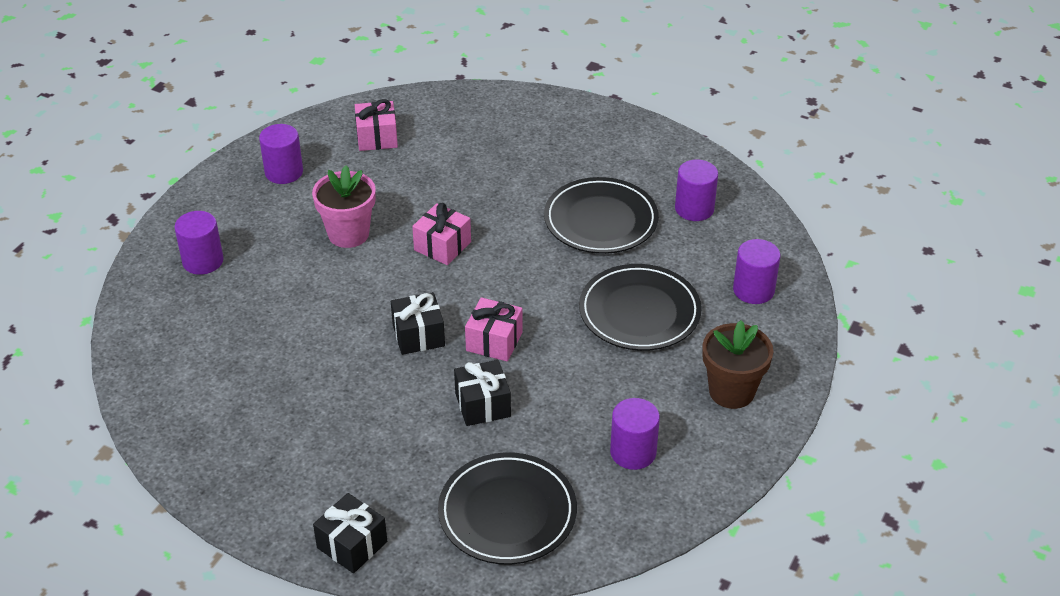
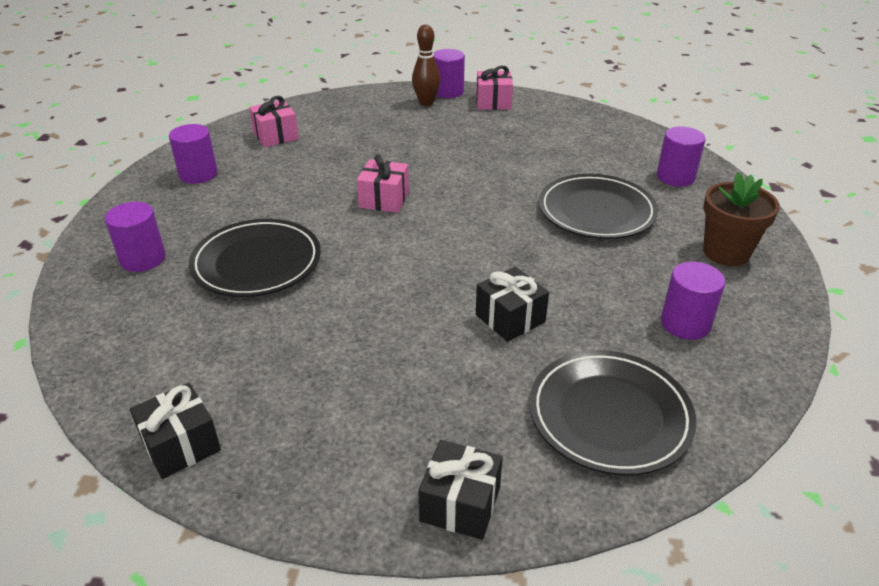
camera: 20 degrees left, 5 degrees down
(348, 234) = (287, 208): pink flower pot -> none
(418, 335) = (406, 273): black gift -> black gift (181, 445)
(494, 341) = (483, 262): pink gift -> pink gift (493, 102)
(555, 124) = (426, 102): none -> brown bowling pin
(601, 220) = (511, 155): black plate -> black plate (257, 263)
(694, 209) = (581, 134): purple cylinder -> purple cylinder (448, 92)

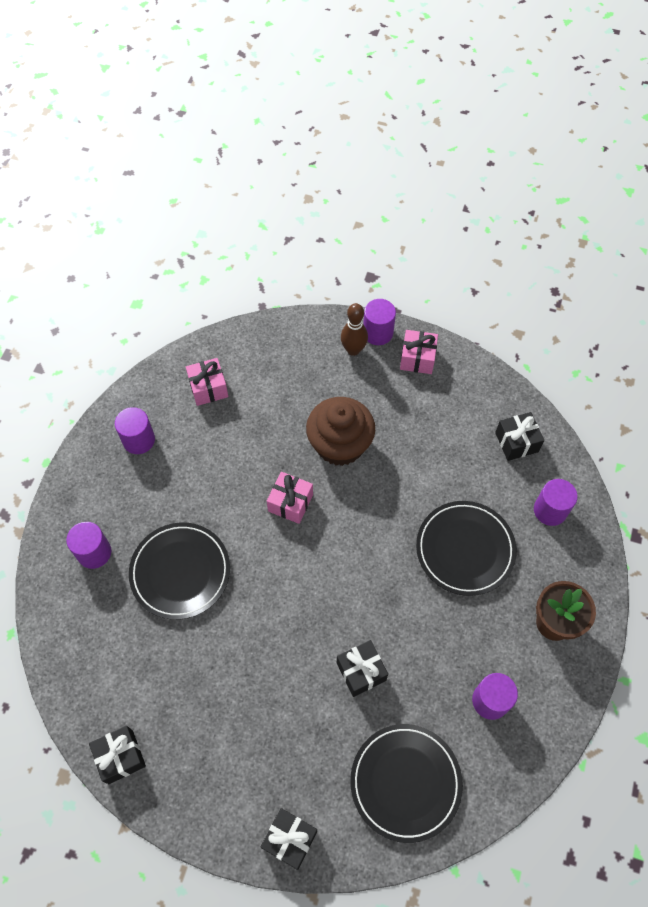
camera: 10 degrees right, 25 degrees up
(429, 157) = (340, 445): none -> brown cupcake
(617, 139) = (516, 442): none -> black gift

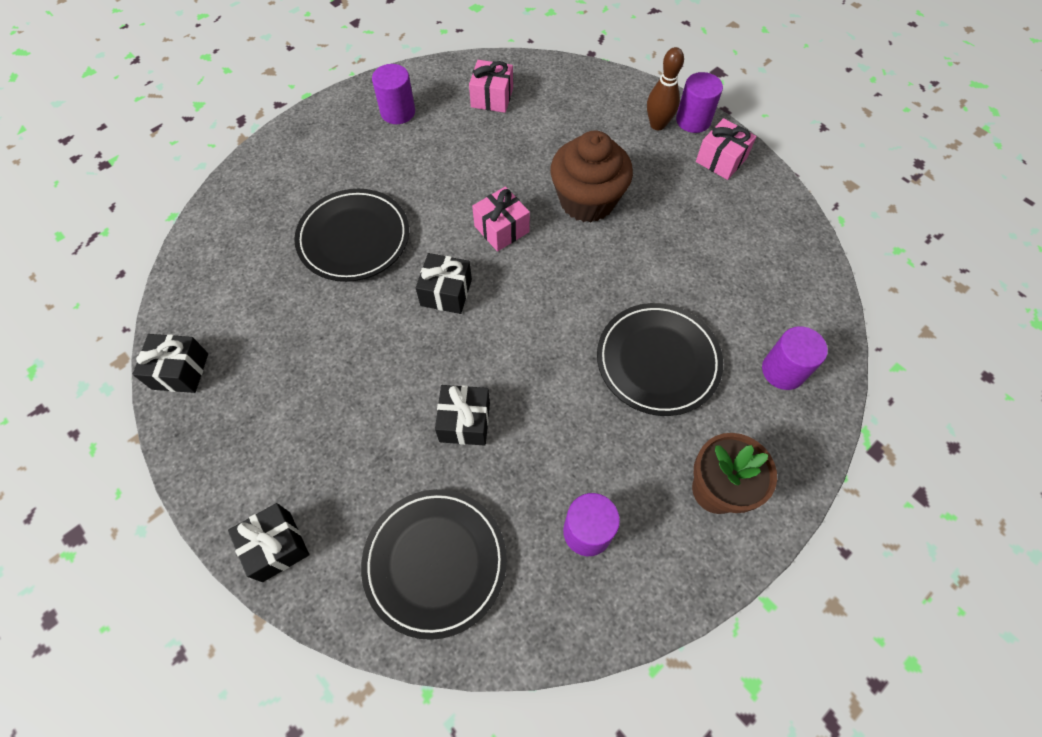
camera: 30 degrees right, 0 degrees up
(94, 552) = (290, 184): purple cylinder -> none
(516, 442) = (784, 285): black gift -> black gift (446, 292)

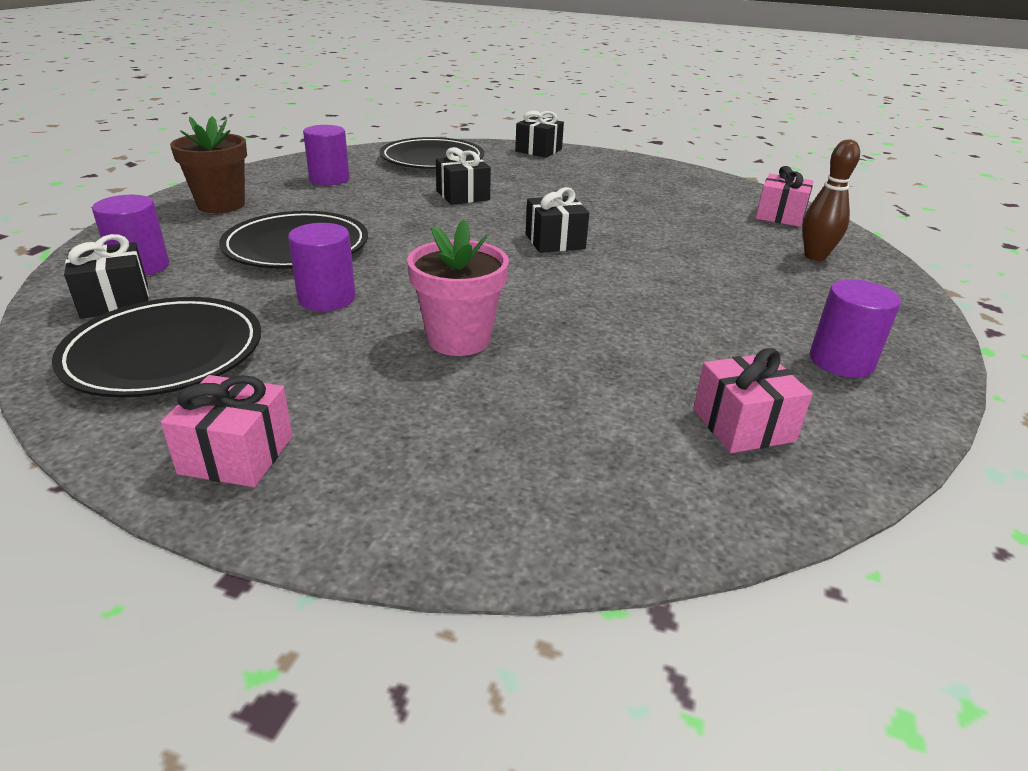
camera: 150 degrees right, 30 degrees down
(180, 371) = (703, 178): black gift -> black gift (115, 300)
(354, 238) = (693, 251): black plate -> black plate (164, 353)
(501, 229) = (547, 290): pink gift -> pink gift (780, 216)
(587, 200) = (458, 339): brown cupcake -> pink flower pot
(657, 125) = (395, 479): brown bowling pin -> brown bowling pin (815, 256)
(693, 120) = (315, 515): purple cylinder -> purple cylinder (327, 298)

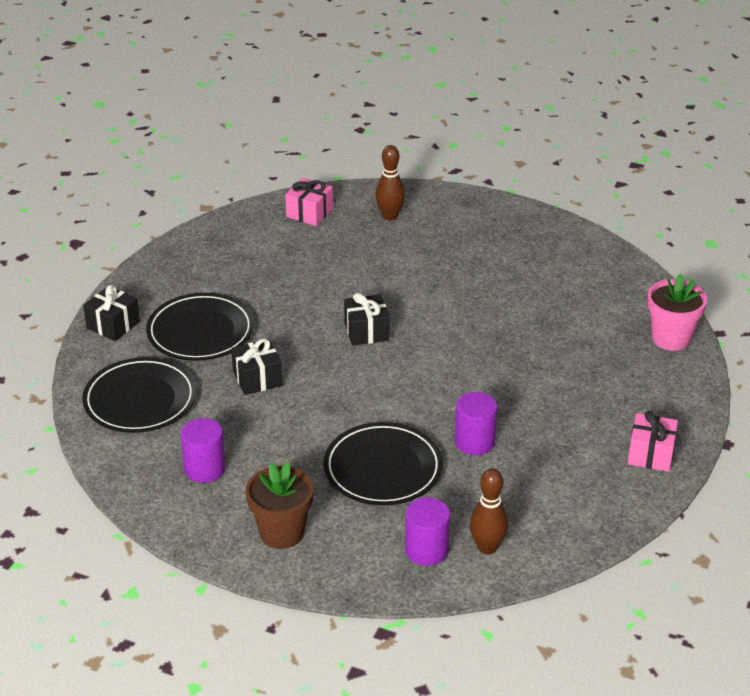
camera: 85 degrees left, 5 degrees up
(115, 300) = (487, 547): black gift -> brown bowling pin
(164, 353) = (557, 504): black plate -> black plate (200, 332)
(458, 339) = (525, 380): pink flower pot -> pink flower pot (671, 338)
(743, 425) = (599, 288): pink gift -> none
(841, 361) = (533, 243): purple cylinder -> none

